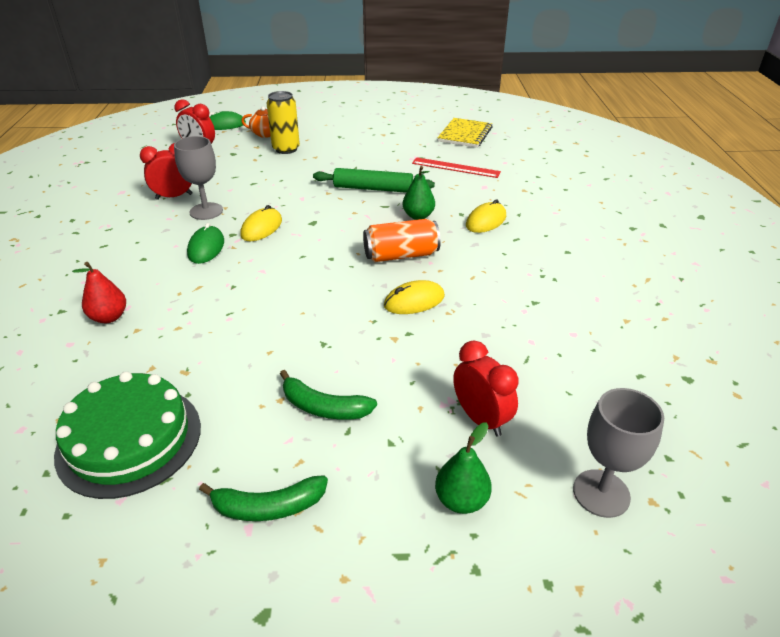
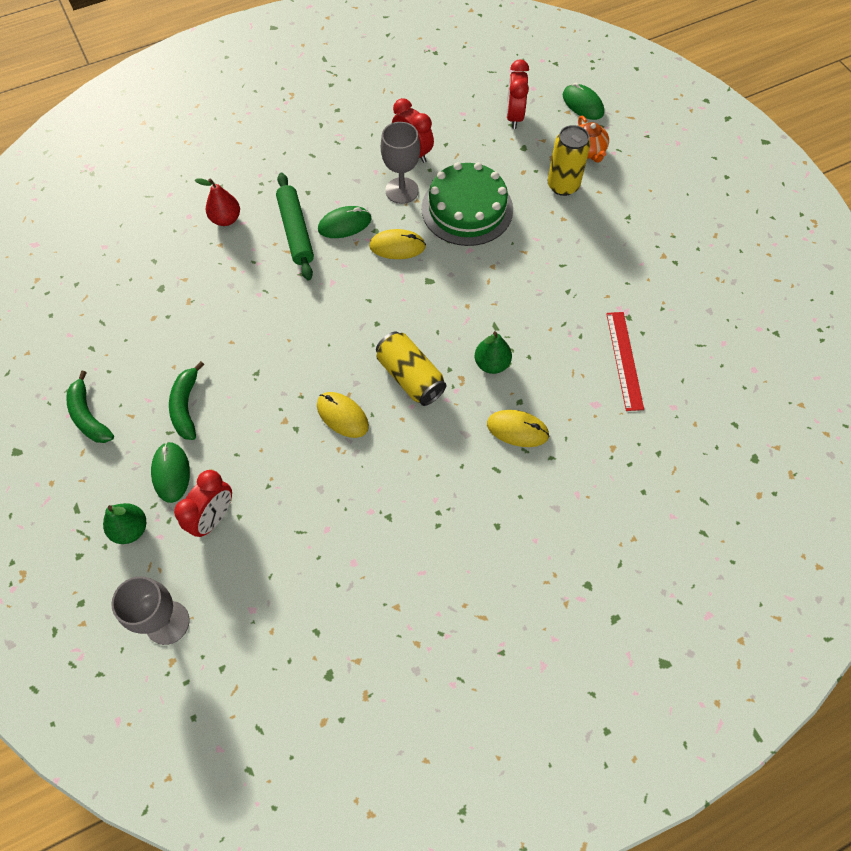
camera: 65 degrees right, 25 degrees up
(129, 439) = (116, 309): green cake -> green cake (467, 209)
(373, 188) = (525, 301): green rolling pin -> green rolling pin (296, 231)
(401, 255) = (410, 377): orange can -> yellow can
(404, 442) = (171, 473): none -> green mouse
(465, 134) = (724, 339): yellow notebook -> none

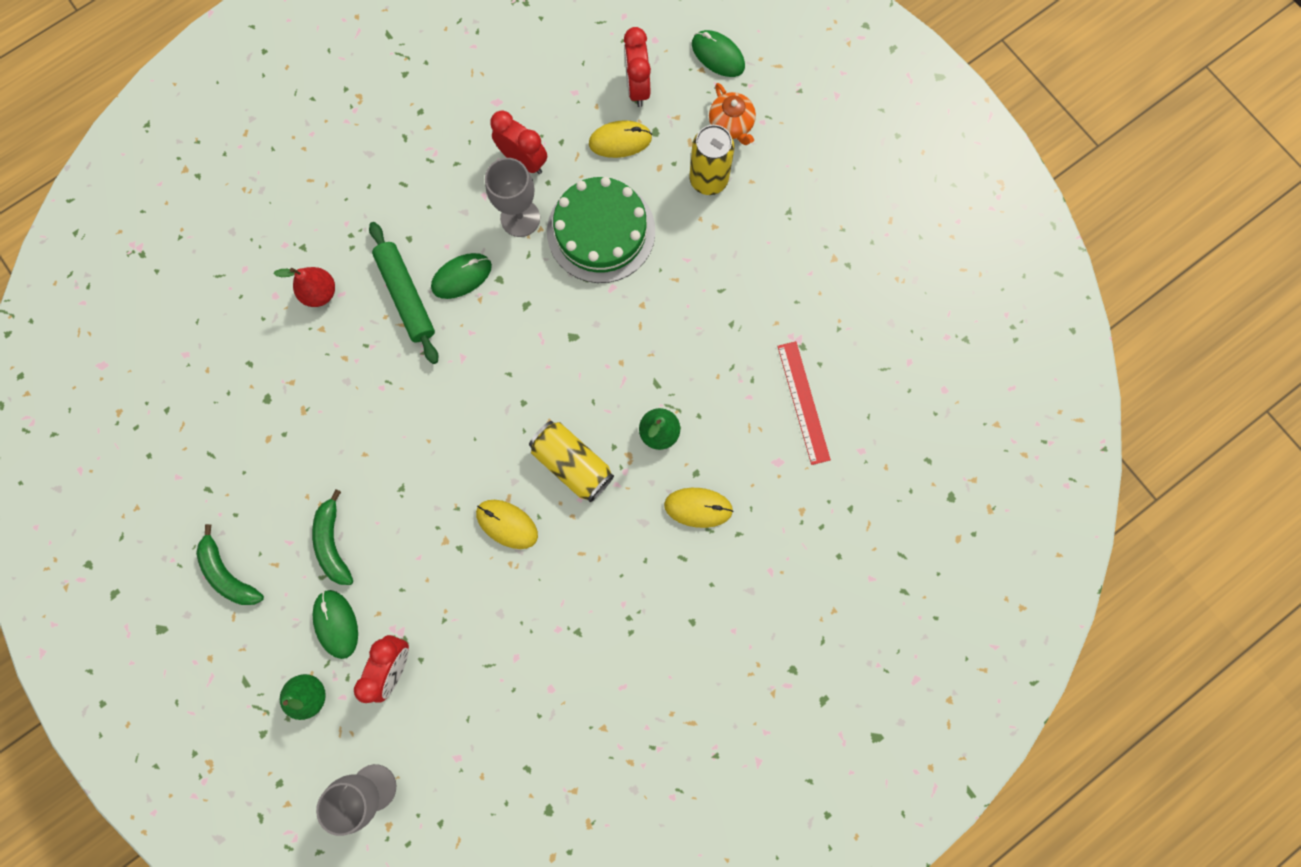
camera: 10 degrees left, 15 degrees up
(397, 246) = (528, 297): yellow mouse -> yellow mouse (620, 141)

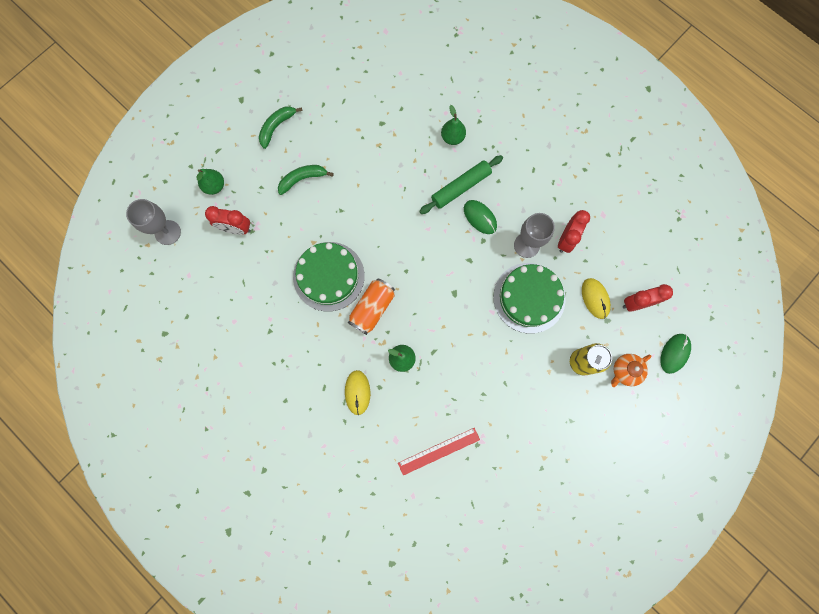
camera: 80 degrees right, 0 degrees up
(320, 293) = (452, 137): red pear -> green pear
(336, 624) = (256, 191): green mouse -> none
(507, 524) = (328, 276): yellow mouse -> green cake
(572, 464) = (372, 308): yellow can -> orange can

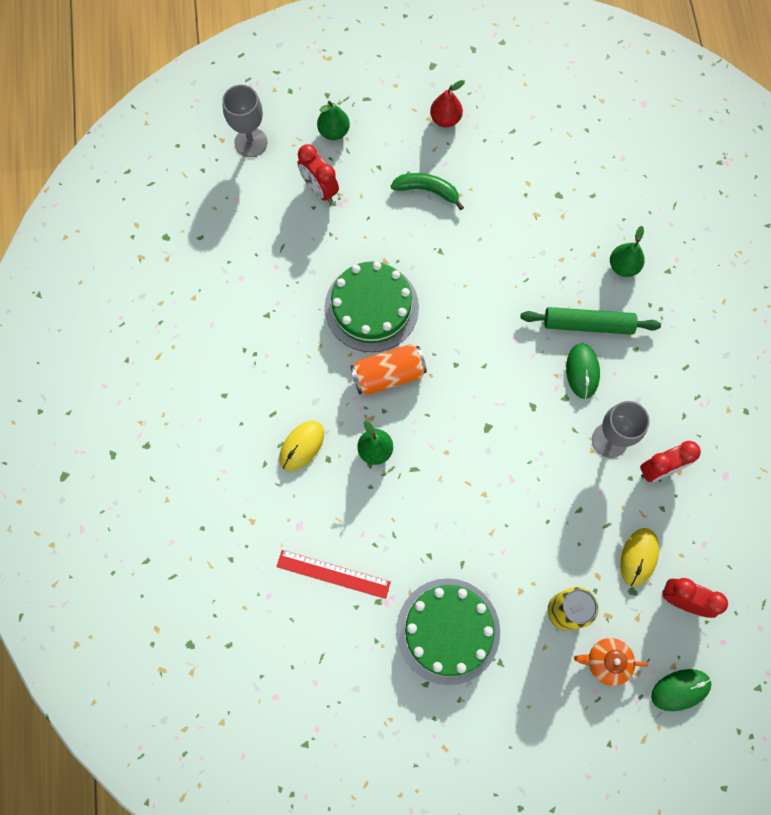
camera: 40 degrees right, 5 degrees down
(277, 127) = (445, 119): green banana -> red pear
(529, 297) = (565, 497): green cake -> green cake (448, 631)

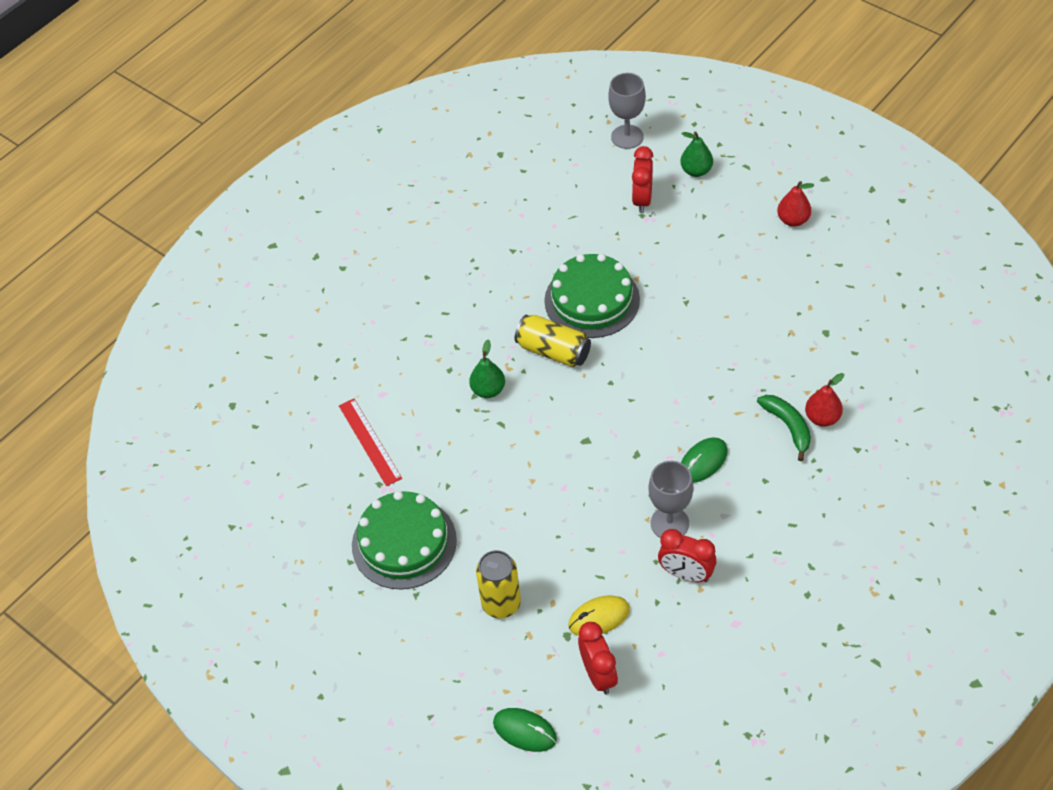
camera: 50 degrees right, 20 degrees down
(302, 446) = (441, 347): yellow mouse -> none
(388, 375) = (553, 351): orange can -> yellow can
(427, 190) = (723, 256): green banana -> green banana (788, 427)
(588, 324) = (745, 435): green rolling pin -> none
(606, 661) = (492, 662): orange teapot -> none
(623, 266) = (822, 418): green pear -> red pear

